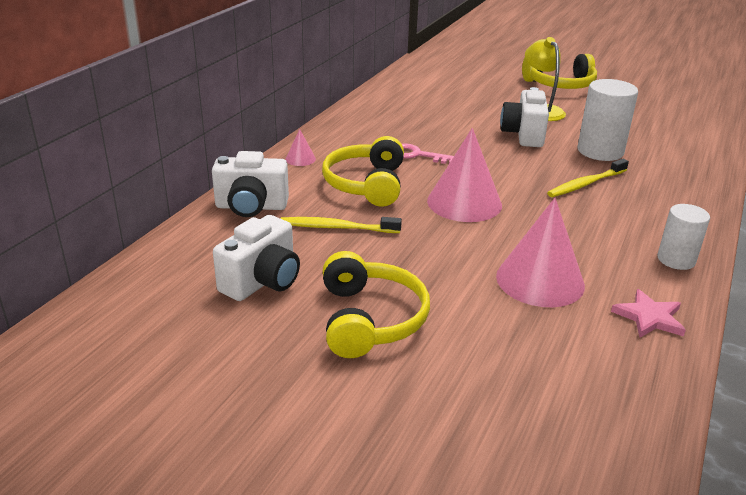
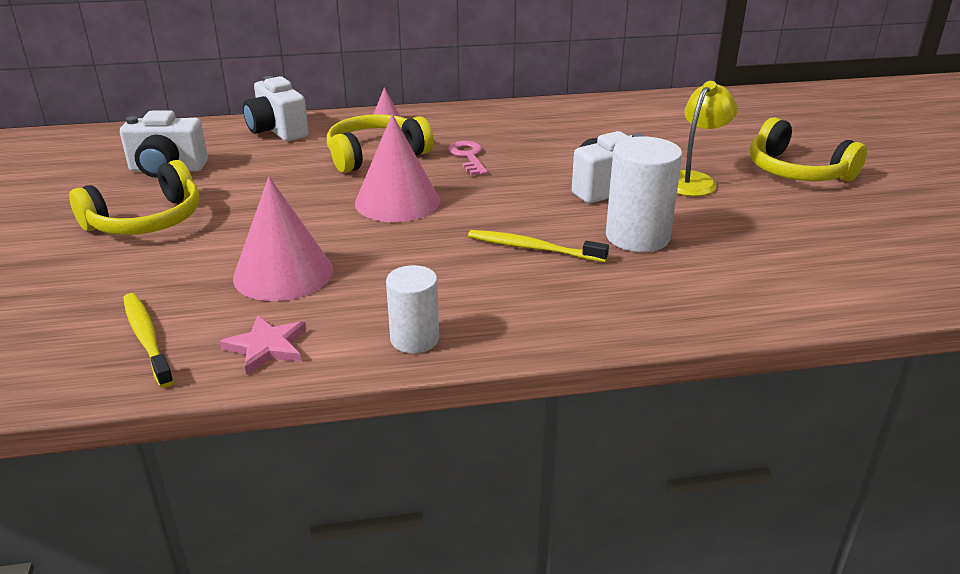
camera: 55 degrees right, 0 degrees up
(337, 227) = (281, 167): yellow toothbrush -> yellow toothbrush (147, 338)

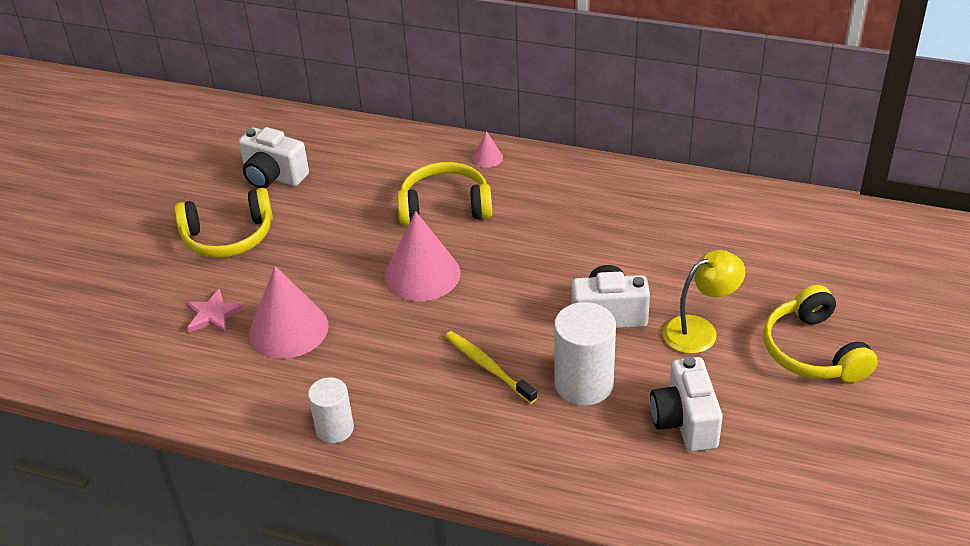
camera: 30 degrees right, 10 degrees up
(147, 338) = (169, 362): yellow toothbrush -> none
(267, 347) = (237, 399): pink star -> pink star (213, 315)
(277, 131) = (386, 148): white camera -> white camera (684, 422)
(468, 156) = (522, 233): pink key -> none

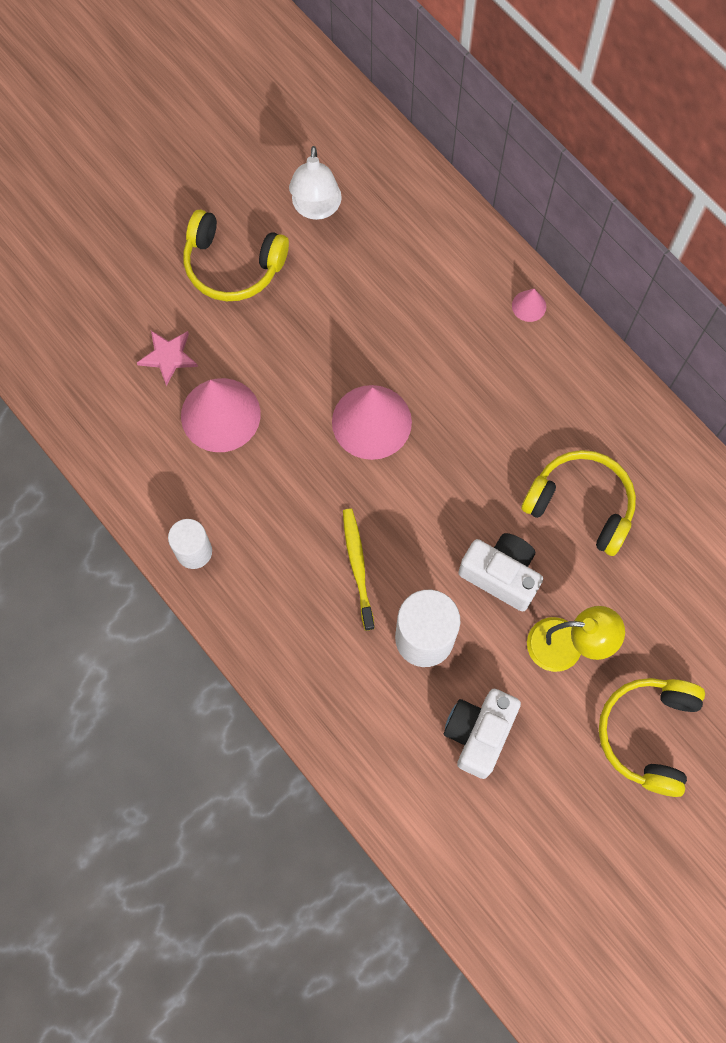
camera: 30 degrees right, 30 degrees up
(273, 176) = (316, 208): white camera -> white lamp
(445, 207) = (446, 348): yellow headphones -> yellow headphones (581, 505)

